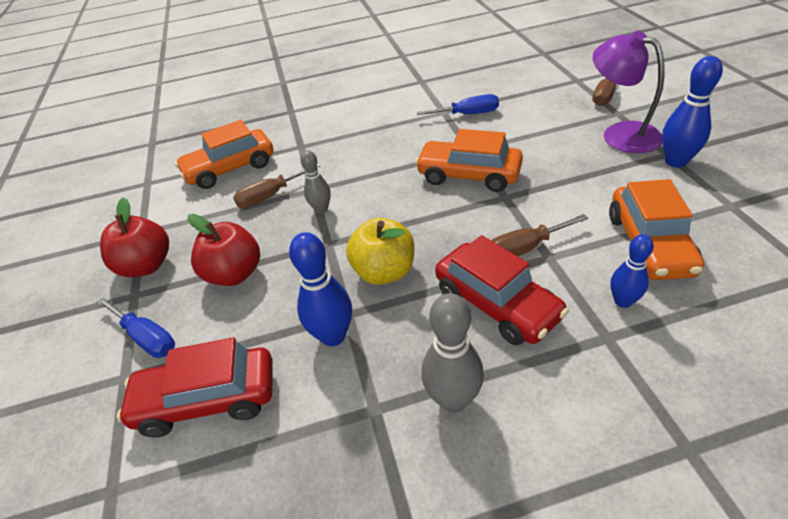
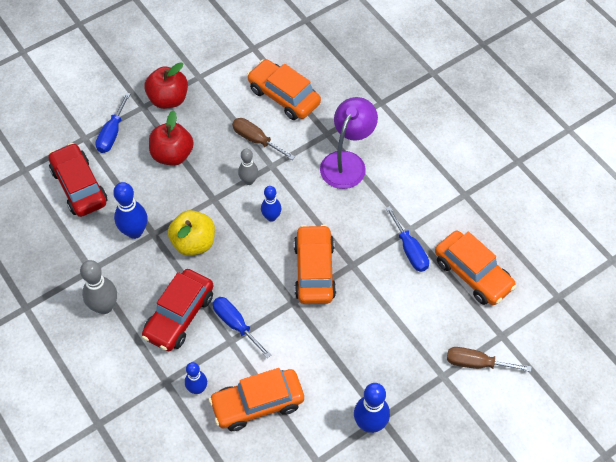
camera: 65 degrees right, 15 degrees up
(382, 198) = (271, 217): none -> blue bowling pin
(507, 86) = (473, 274): none -> orange car
(525, 248) = (236, 324): brown screwdriver -> blue screwdriver
(620, 134) = (405, 379): purple lamp -> purple lamp (347, 162)

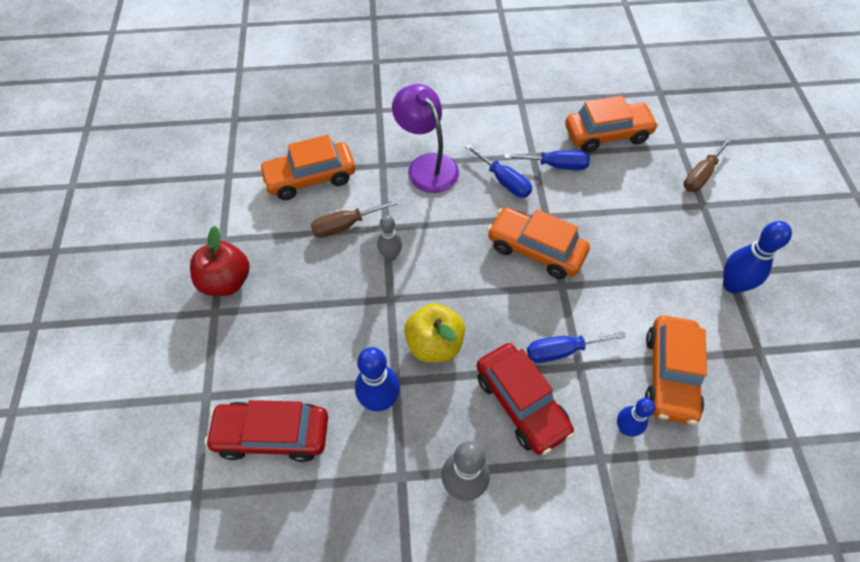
camera: 60 degrees left, 0 degrees up
(112, 133) = (225, 361): blue screwdriver -> blue screwdriver (504, 181)
(172, 155) = (304, 312): red apple -> none
(271, 217) = (448, 256): blue bowling pin -> none

